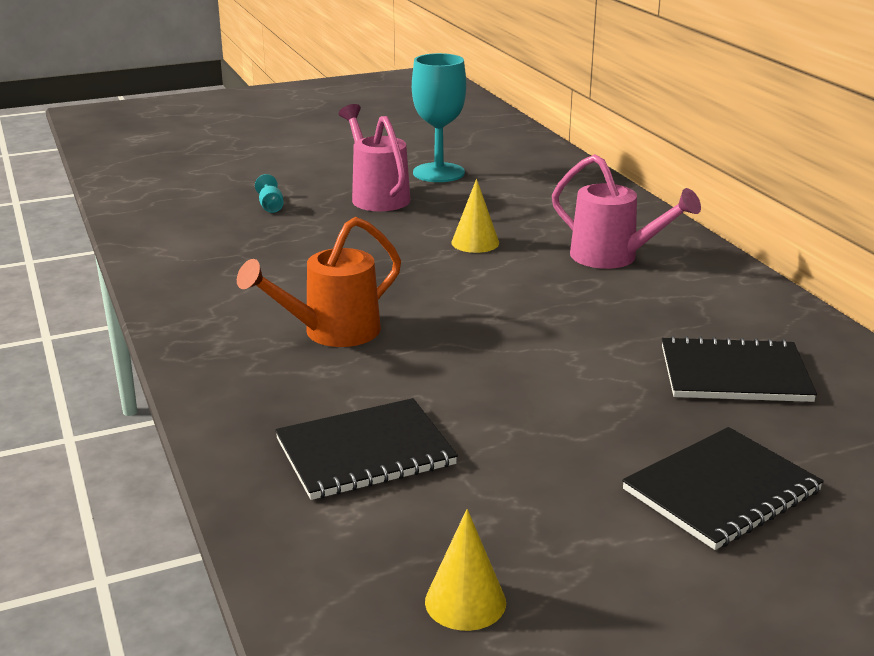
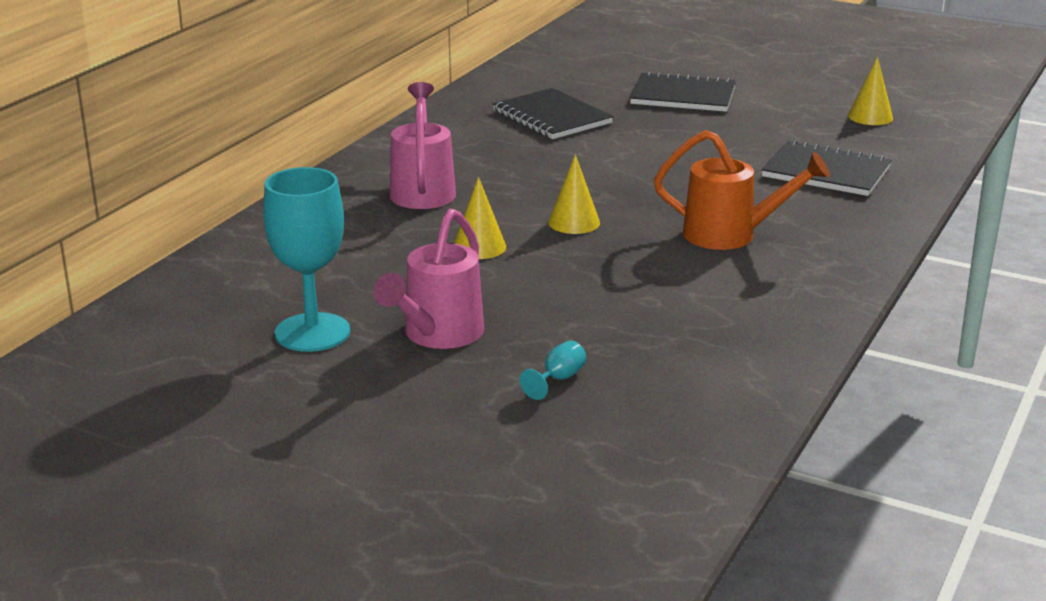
camera: 130 degrees left, 0 degrees up
(461, 286) = (574, 222): none -> yellow cone

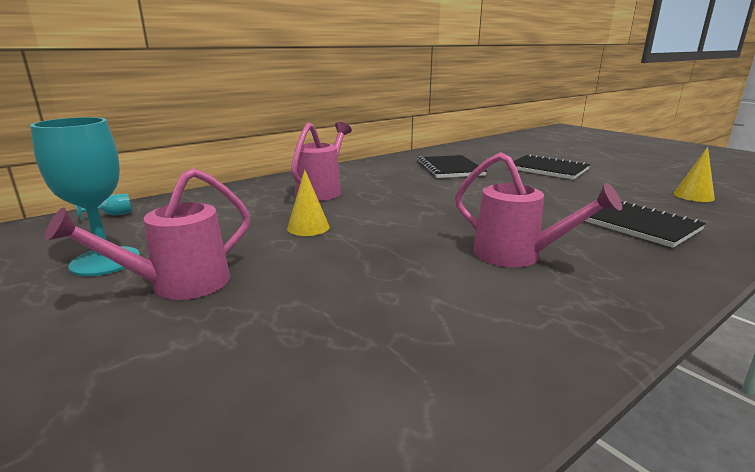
camera: 25 degrees right, 5 degrees down
(558, 379) = (204, 360): turquoise goblet -> turquoise goblet (113, 215)
(574, 222) = (395, 224): yellow cone -> none
(730, 235) = (516, 256): orange watering can -> pink watering can

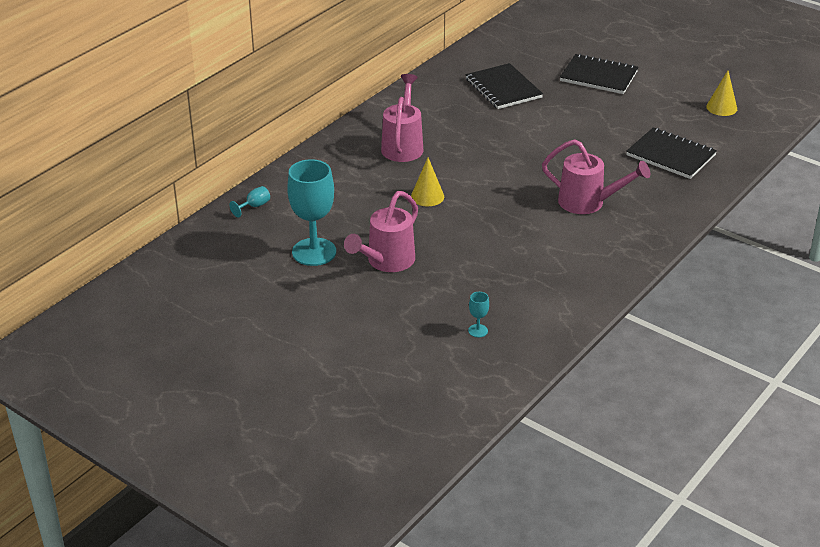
camera: 15 degrees left, 15 degrees up
(197, 439) = (478, 331): none -> turquoise goblet

